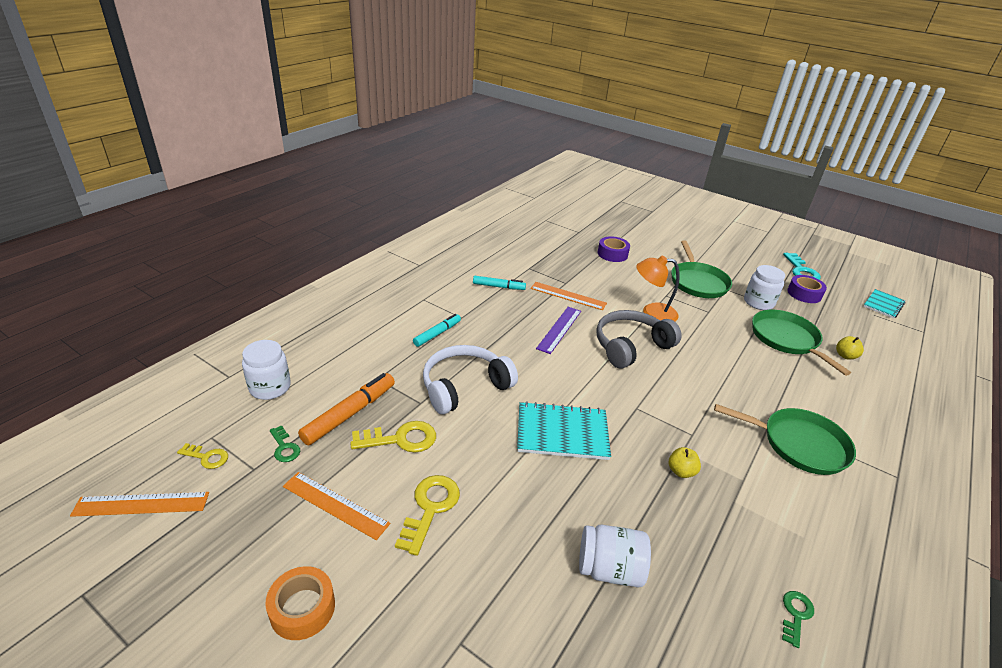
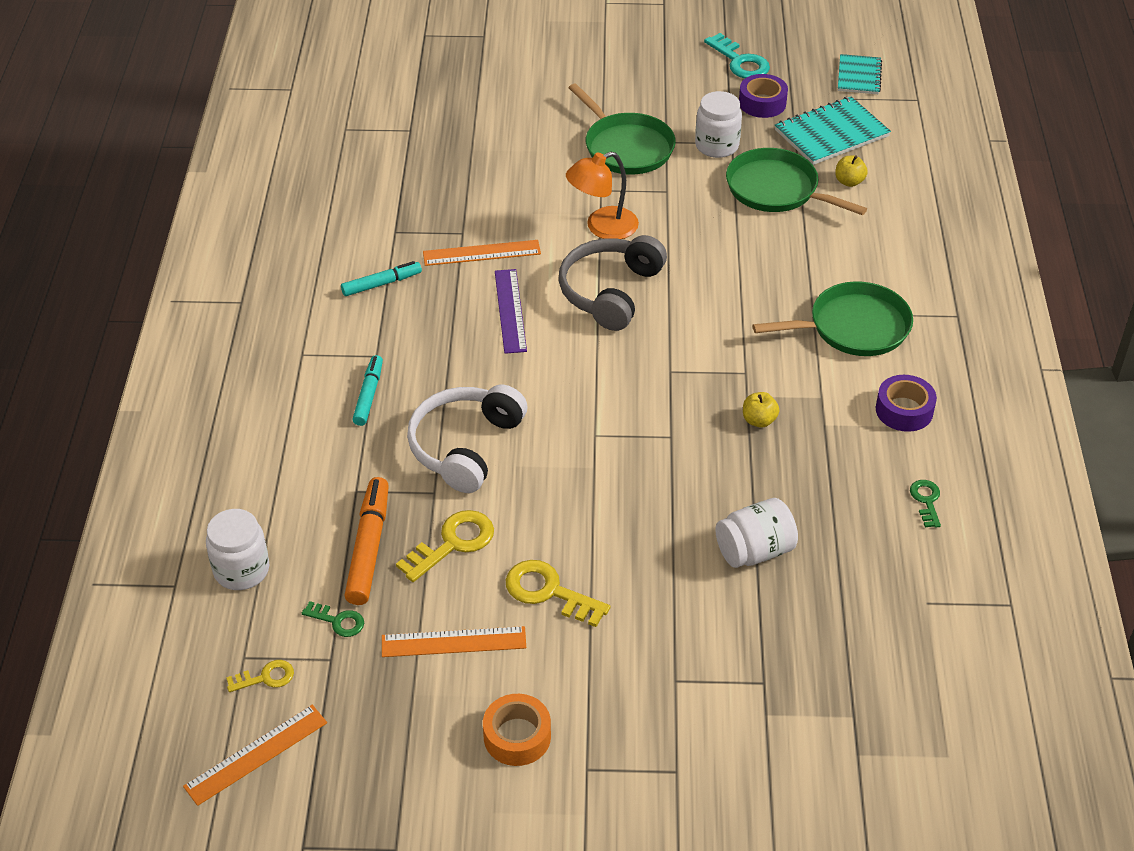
camera: 30 degrees left, 10 degrees up
(430, 508) = (549, 592): yellow key -> yellow key turned 45 degrees counterclockwise
(562, 433) = (614, 443): turquoise notebook -> turquoise notebook (831, 133)
(612, 254) = (486, 150): purple tape -> purple tape (904, 410)

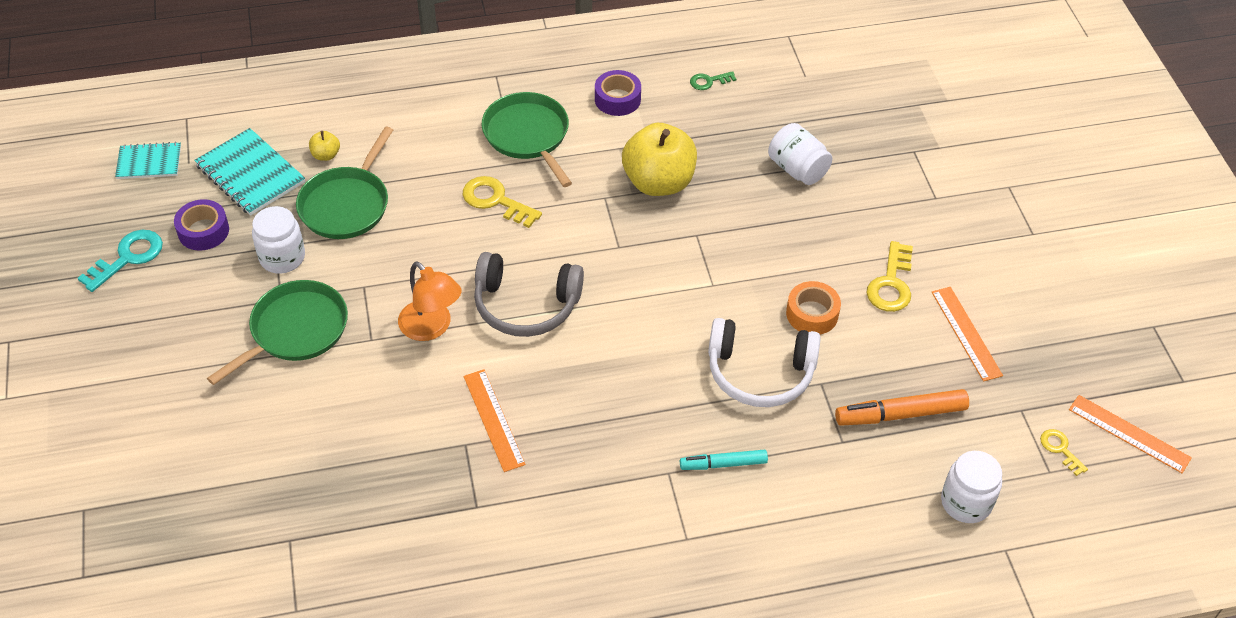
camera: 105 degrees left, 5 degrees up
(338, 621) = (983, 415): green key -> none
(381, 284) = (563, 496): turquoise marker -> none
(452, 543) = (870, 356): yellow key -> yellow key (496, 201)
(510, 310) = (573, 377): purple ruler -> none
(517, 736) = (1028, 277): orange tape -> orange tape (812, 314)
(759, 420) = (658, 182): yellow apple -> yellow apple, size x2.41

